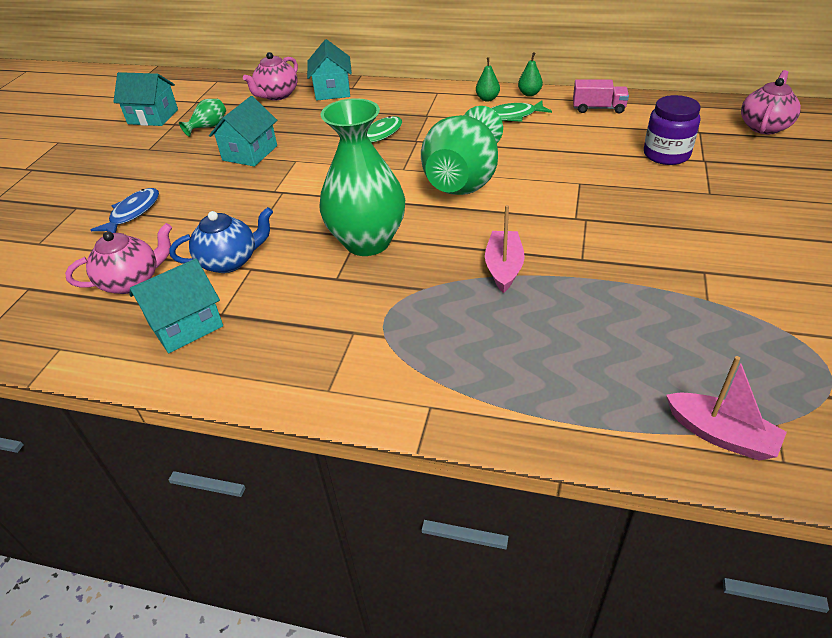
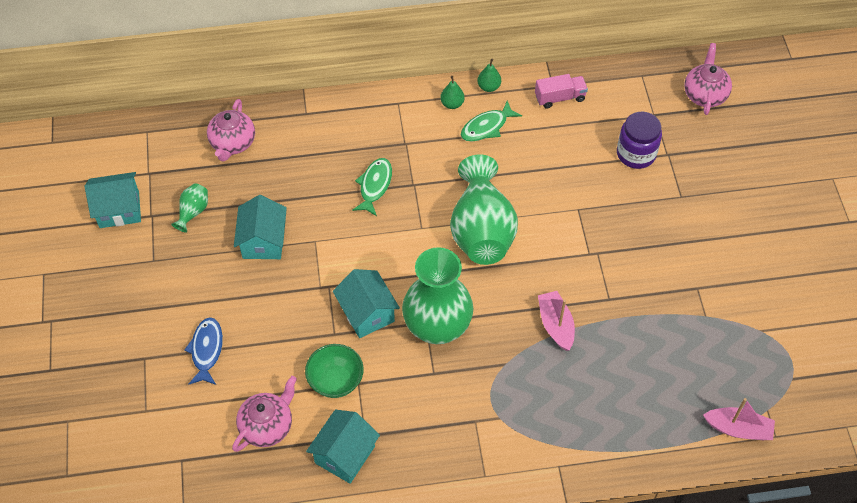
camera: 25 degrees left, 15 degrees up
(230, 261) = (336, 381): blue teapot -> green bowl
(332, 90) = (288, 123): turquoise house -> turquoise house (367, 313)

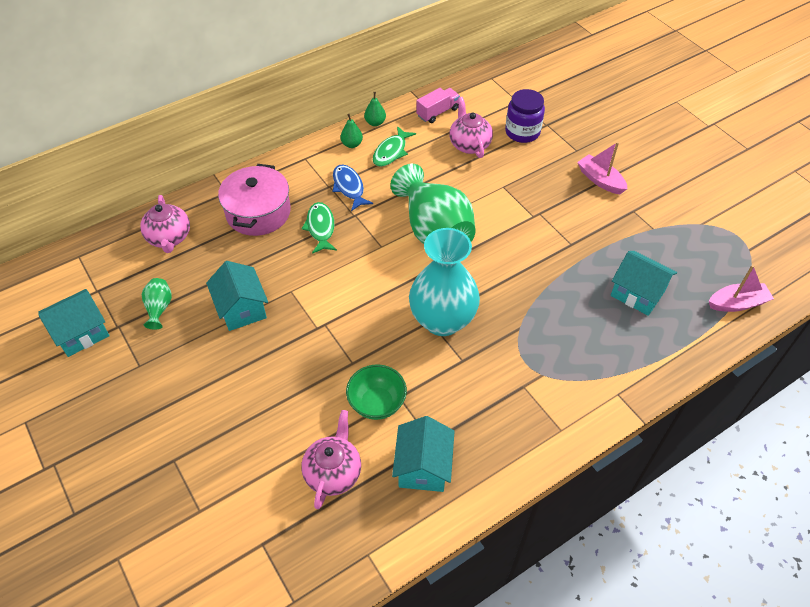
camera: 25 degrees left, 5 degrees down
(206, 350) = (235, 427): blue fish -> blue fish (349, 187)
(325, 147) = (258, 212): none -> pink pot
(367, 313) = (373, 333): turquoise house -> turquoise house (637, 293)
(437, 327) = (442, 320): green vase -> turquoise vase
(556, 325) = (541, 280): pink boat -> pink boat (600, 180)
(704, 94) = (546, 76): pink teapot -> pink teapot (469, 144)

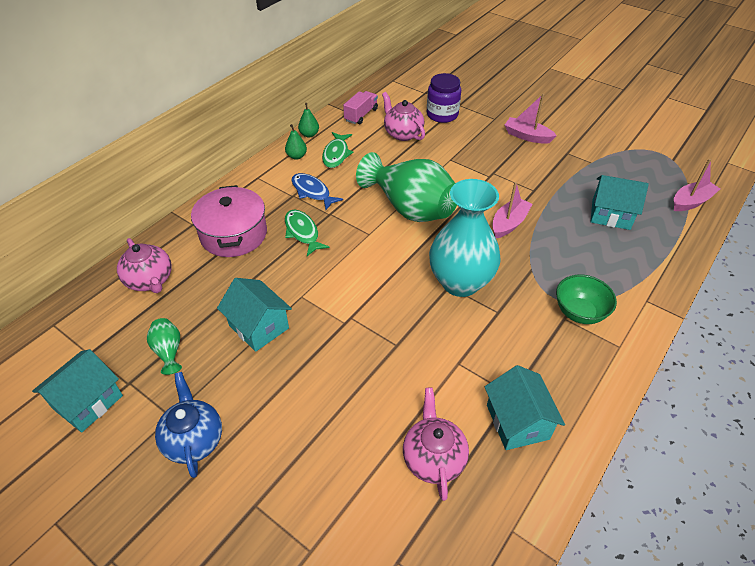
camera: 20 degrees left, 5 degrees down
(149, 391) = (194, 439): none -> blue teapot
(377, 403) = (440, 376): green bowl -> green bowl (579, 312)
(524, 273) = (509, 223): none -> pink boat

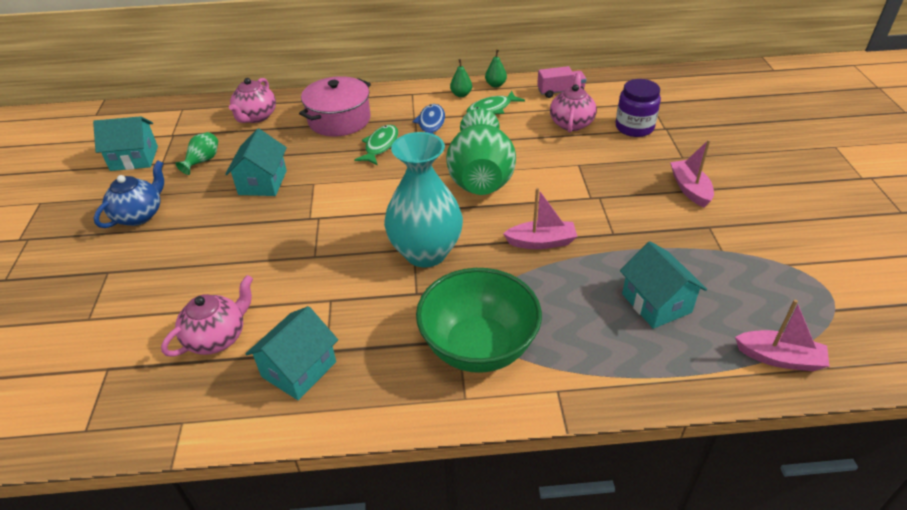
camera: 50 degrees right, 5 degrees down
(579, 312) = (478, 347): green bowl -> green bowl, size x1.70

